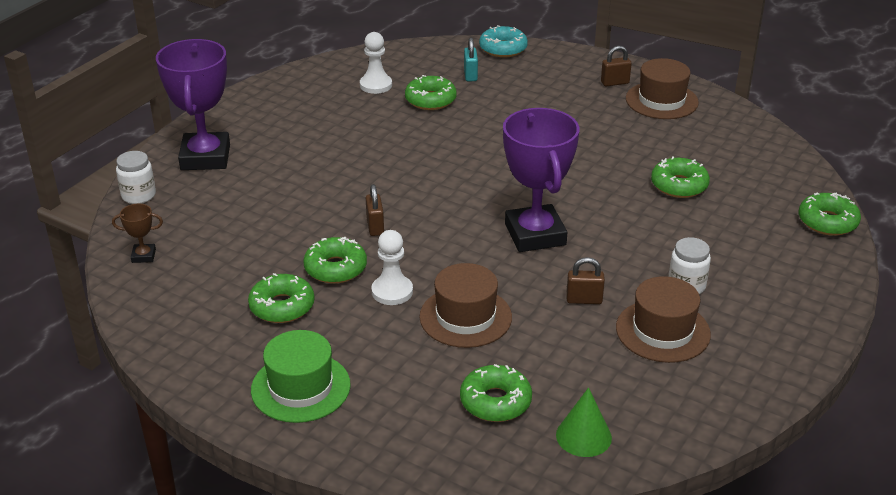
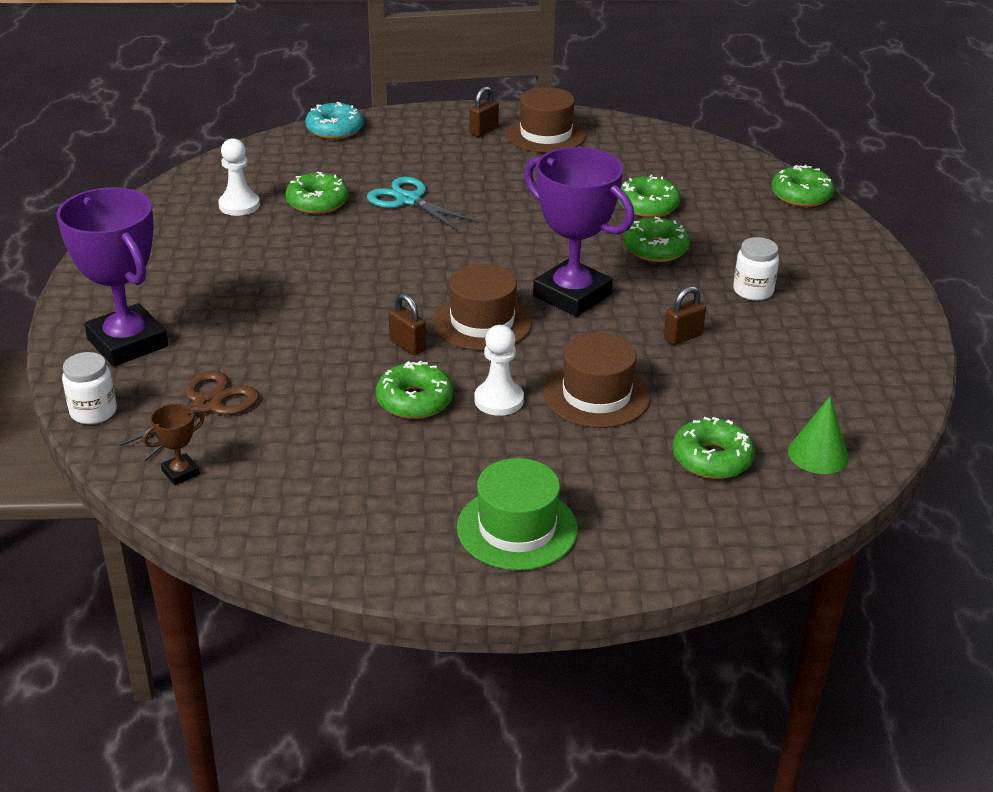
camera: 35 degrees left, 0 degrees up
(206, 218) = (207, 405): none -> brown scissors
(282, 306) = (403, 460): green donut -> green donut (656, 249)
(470, 75) = (331, 165): turquoise padlock -> none
(496, 119) = (408, 200): none -> turquoise scissors
(662, 331) = (778, 337): brown hat -> brown hat (482, 322)

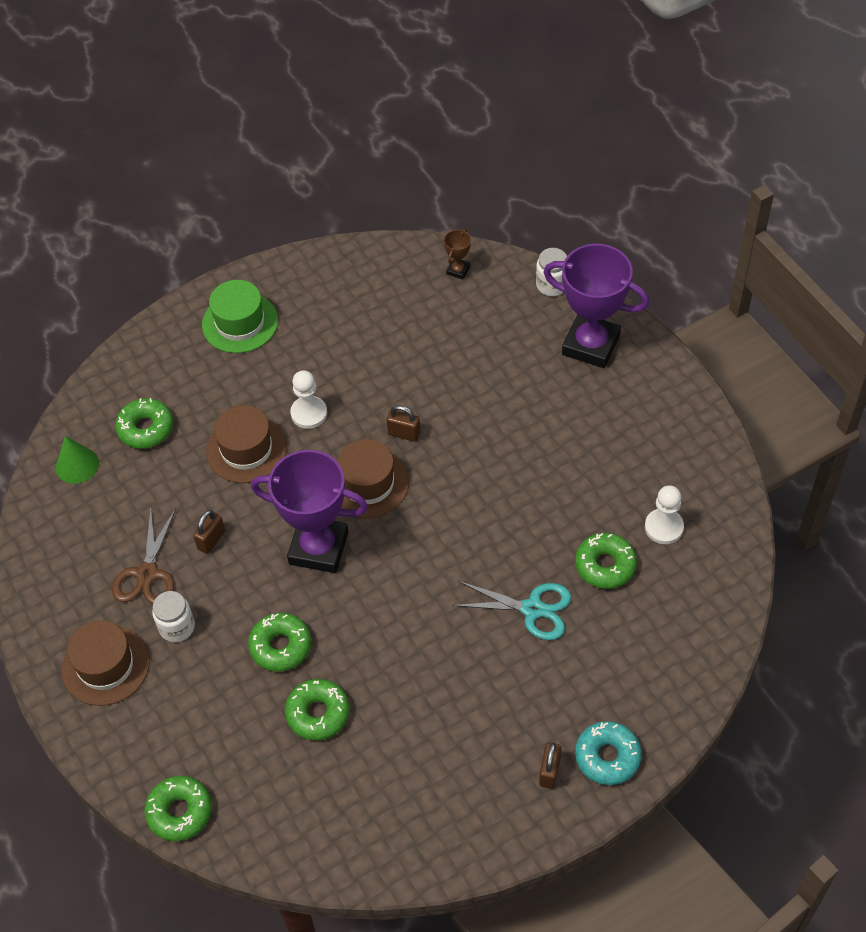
camera: 155 degrees right, 20 degrees up
(207, 405) = (489, 321): brown scissors -> brown scissors (147, 574)
(334, 129) = (691, 692): turquoise donut -> turquoise donut (607, 757)
(414, 401) = (363, 387): green donut -> none
(546, 134) = (484, 799): brown hat -> brown hat (105, 665)

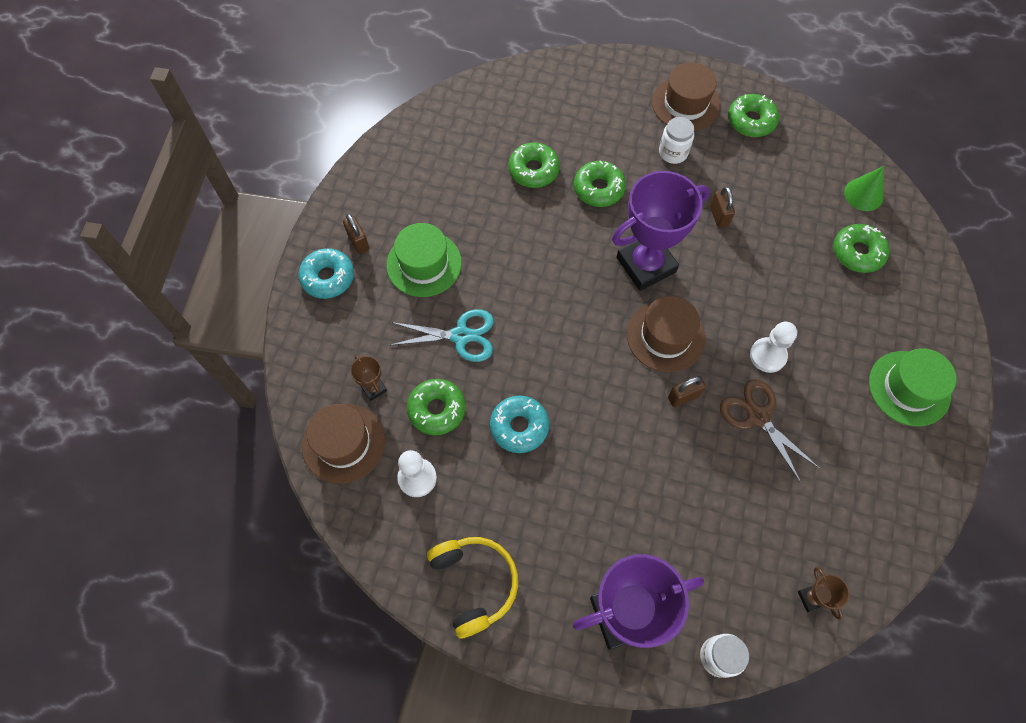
camera: 135 degrees right, 10 degrees up
(147, 574) = (730, 167): brown scissors -> brown scissors (757, 416)
(180, 812) = (554, 70): green donut -> green donut (751, 121)
(246, 449) = (775, 293): brown hat -> brown hat (343, 443)
(507, 700) = (424, 264): none -> green hat
(532, 609) = (461, 336): turquoise scissors -> turquoise scissors turned 150 degrees counterclockwise
(550, 505) = (519, 427): none -> turquoise donut
(644, 621) = (373, 388): none -> brown trophy
(678, 431) = (474, 583): none -> yellow headphones

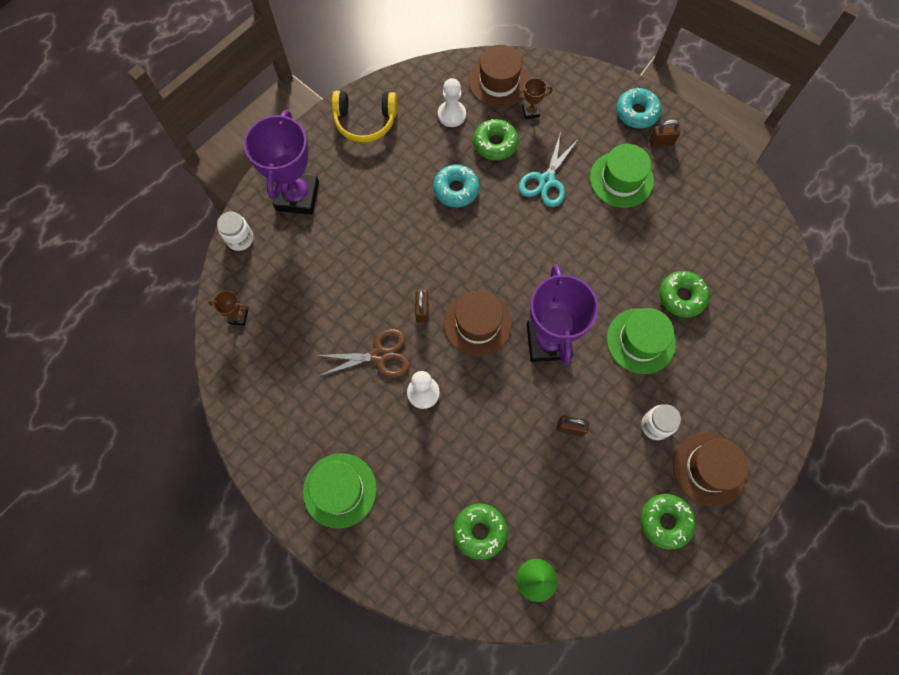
camera: 115 degrees right, 5 degrees up
(598, 189) = (640, 341): green donut -> green hat

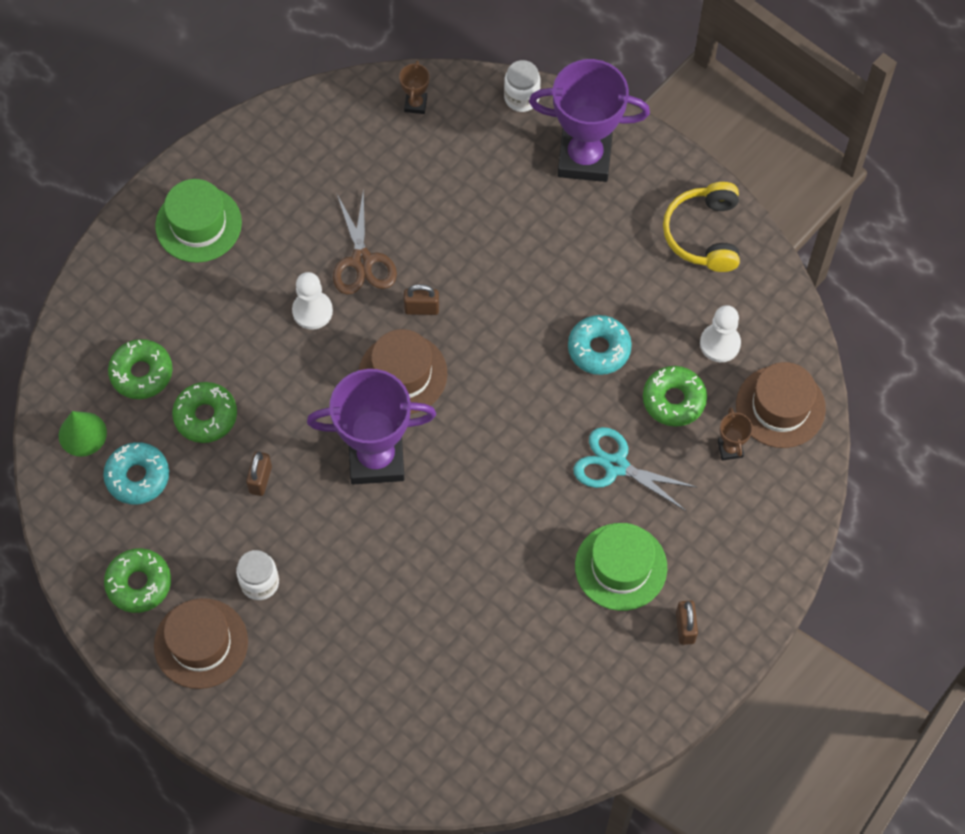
camera: 90 degrees right, 5 degrees down
(636, 112) = (736, 597): turquoise donut -> turquoise donut (137, 477)
(640, 341) = (375, 574): green hat -> none
(681, 297) = (438, 632): green donut -> green donut (205, 416)

